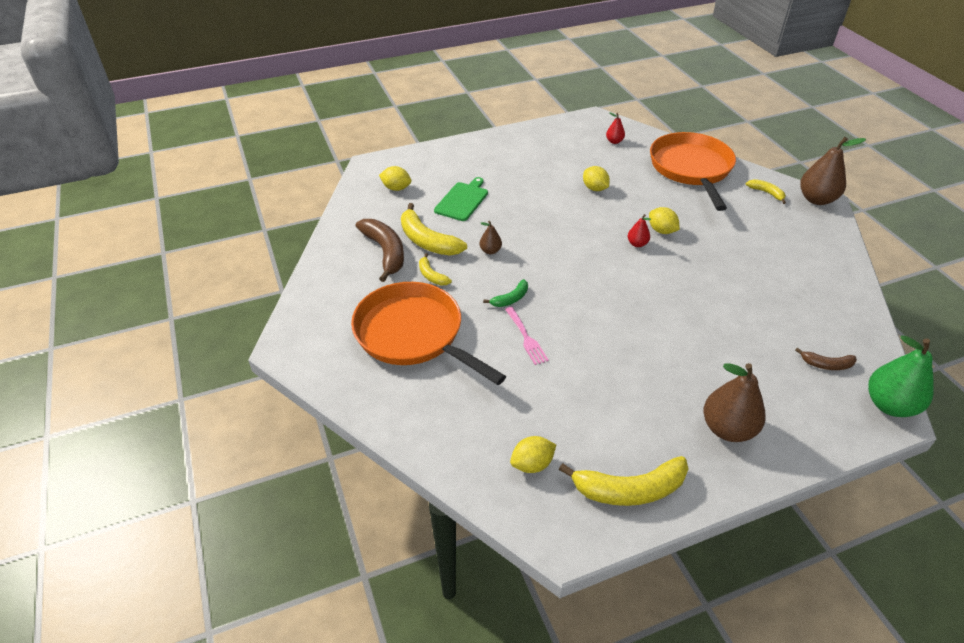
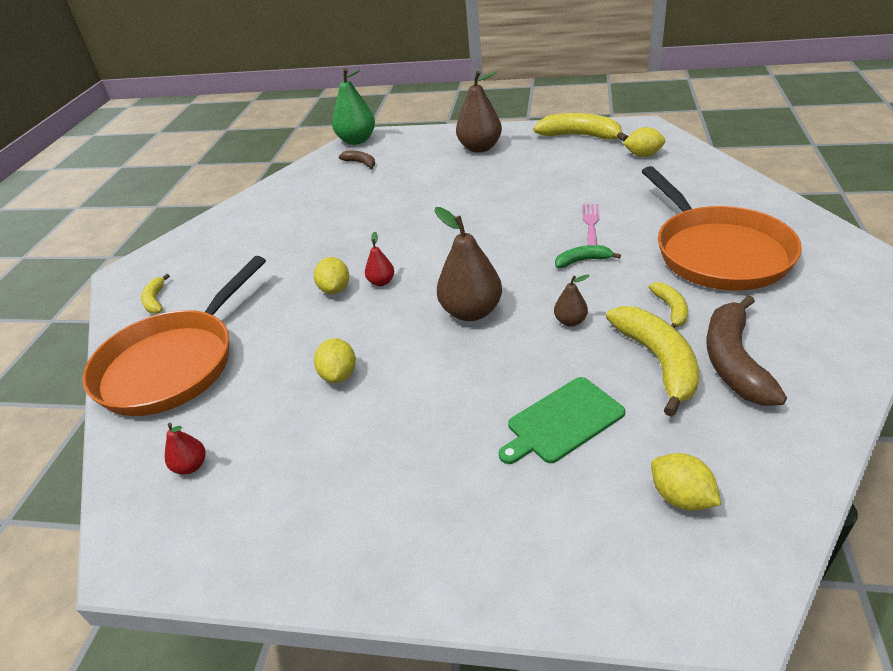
camera: 145 degrees left, 5 degrees down
(816, 199) = (125, 278): brown pear -> brown pear (471, 312)

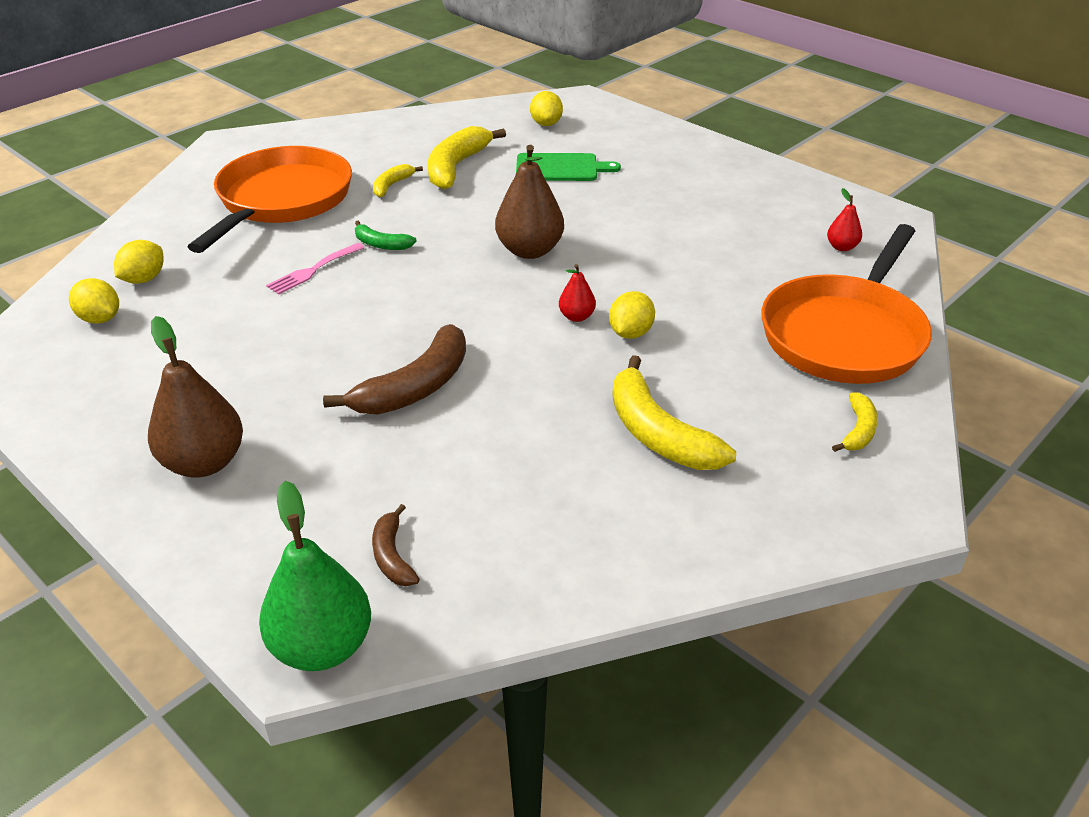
camera: 150 degrees left, 0 degrees up
(173, 364) = (845, 334): orange pan -> orange pan turned 150 degrees clockwise
(339, 375) = (687, 255): yellow lemon -> yellow lemon (144, 279)
(570, 321) = (468, 210): brown pear -> none
(580, 136) = (74, 395): yellow banana -> yellow banana (658, 433)
(734, 361) = (415, 149): brown banana -> brown banana (415, 387)

